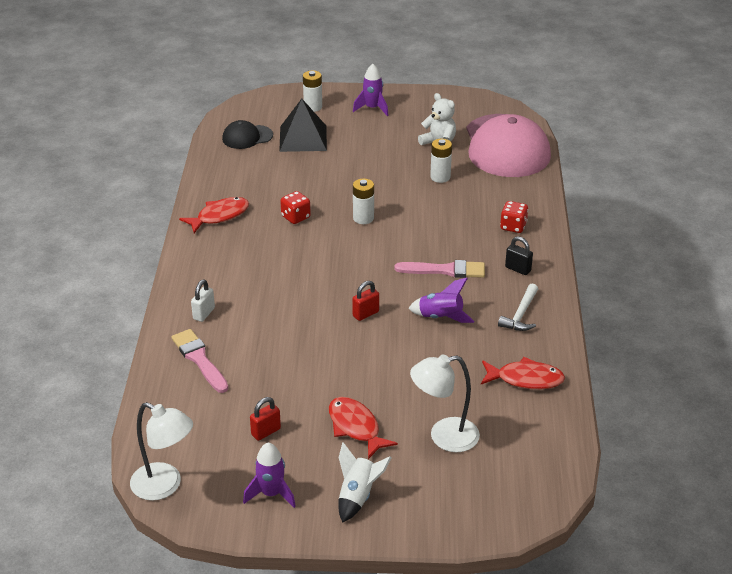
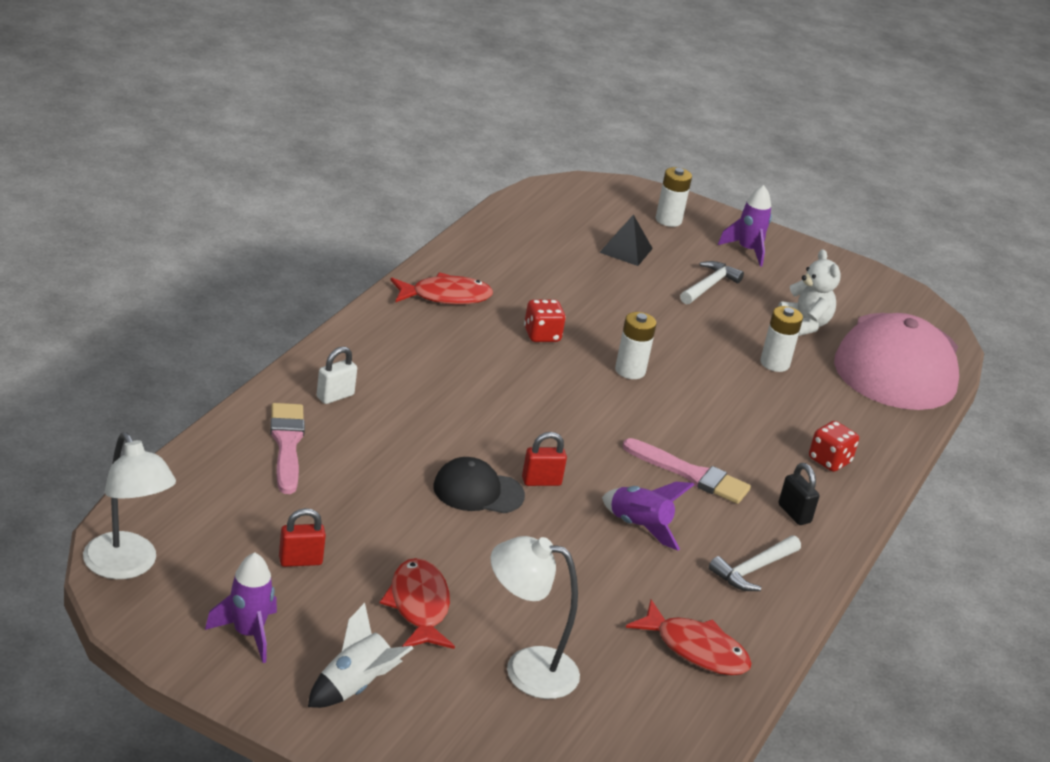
camera: 20 degrees right, 5 degrees down
(247, 137) = (554, 222): black cap -> black cap (478, 491)
(303, 138) = (626, 250): black pyramid -> black pyramid, size x0.62
(367, 141) = (709, 285): none -> white hammer

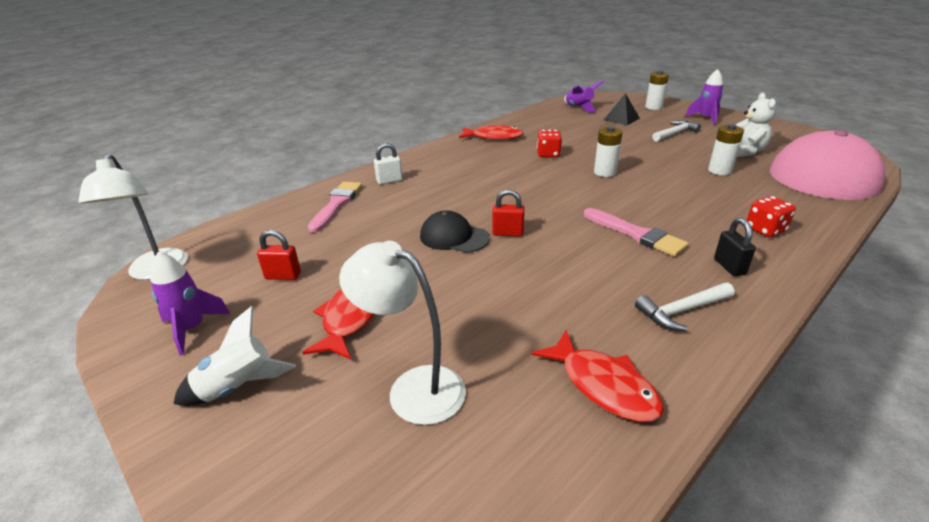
camera: 25 degrees right, 0 degrees up
(639, 527) = (578, 269): purple rocket -> purple rocket (579, 108)

